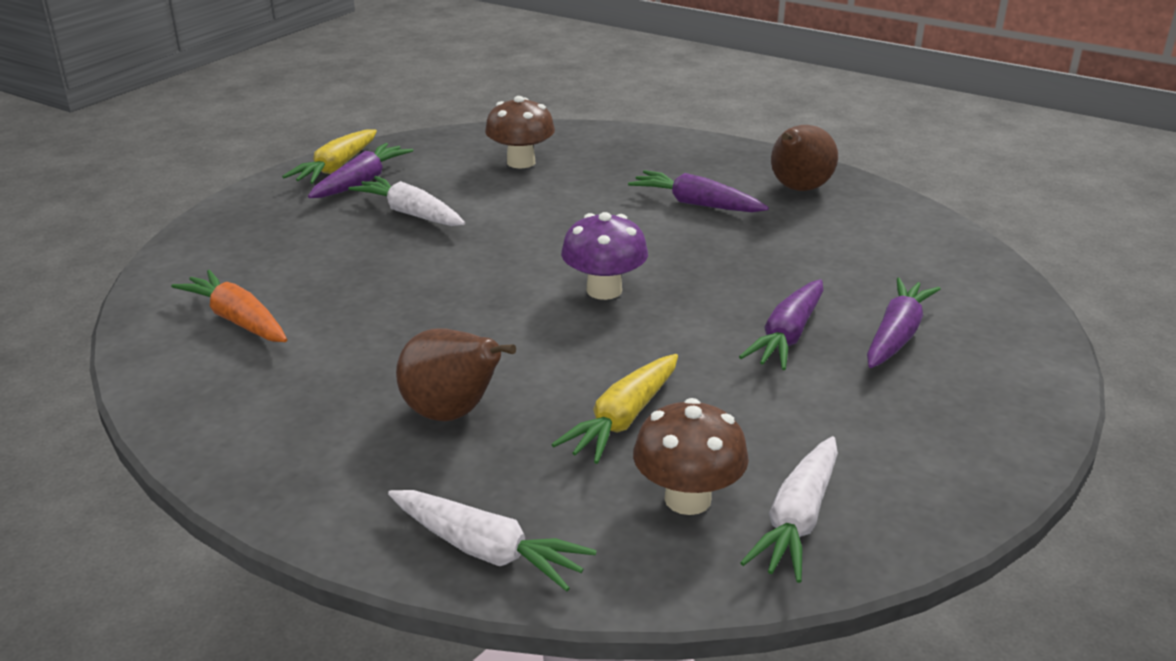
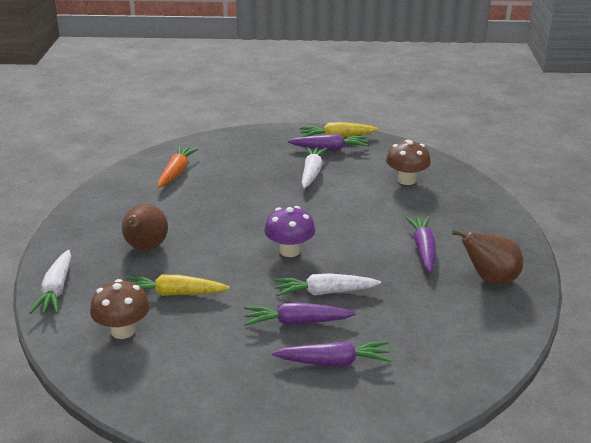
camera: 60 degrees right, 0 degrees up
(797, 520) = (127, 368): white carrot -> white carrot (325, 292)

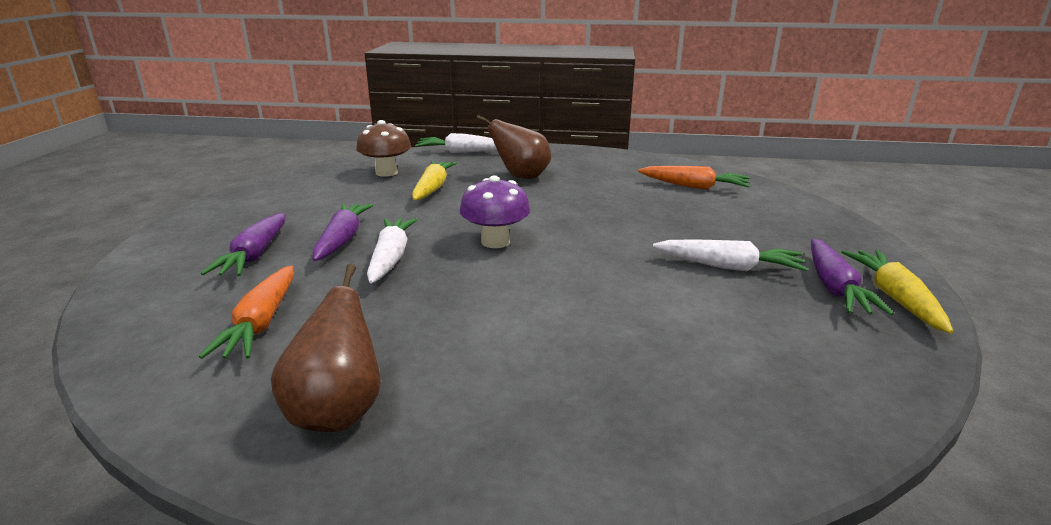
camera: 95 degrees right, 5 degrees down
(406, 180) = (737, 361): brown mushroom -> none
(423, 249) = (468, 347): purple carrot -> none
(427, 327) = (261, 323): none -> orange carrot

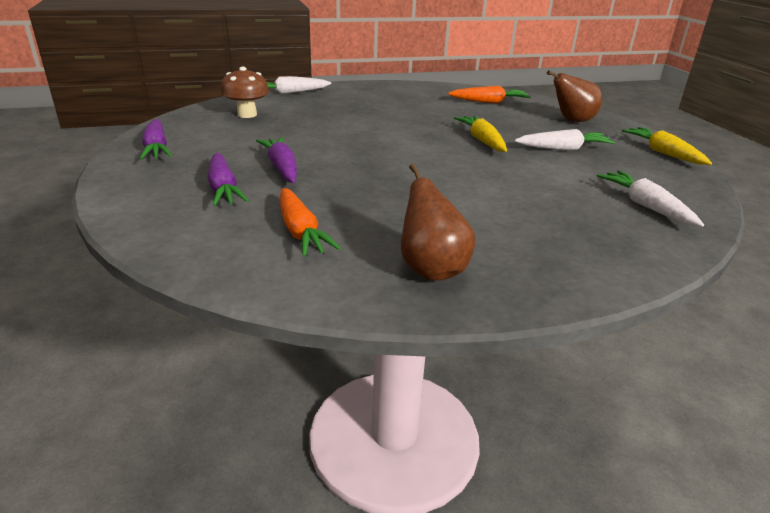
camera: 25 degrees left, 5 degrees up
(391, 258) = (338, 175): white carrot -> white carrot (646, 206)
(433, 188) = (303, 122): yellow carrot -> yellow carrot (482, 141)
(495, 242) = (400, 154): purple mushroom -> none
(521, 177) = (361, 107): brown pear -> brown pear (572, 121)
(834, 287) = (629, 152): purple carrot -> purple carrot (156, 148)

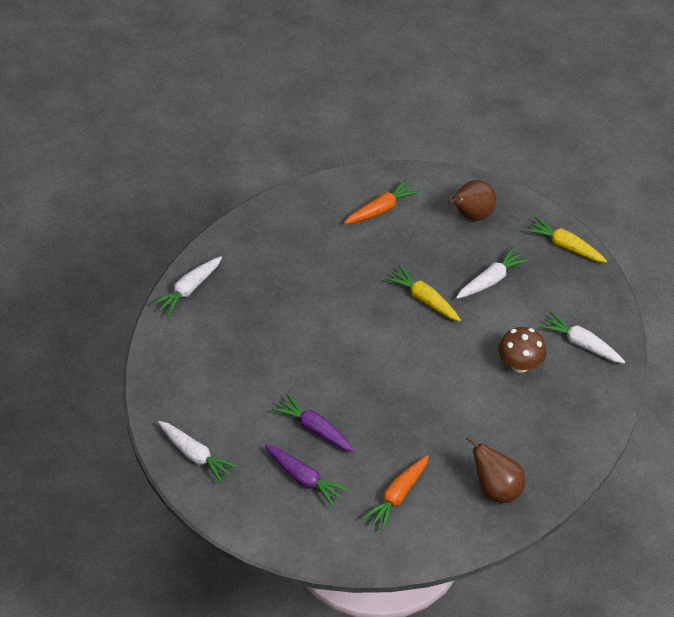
camera: 30 degrees left, 20 degrees up
(156, 148) = (195, 455): purple carrot -> white carrot
(247, 114) = (199, 358): brown mushroom -> brown mushroom (520, 364)
(300, 231) = (397, 496): orange carrot -> orange carrot turned 90 degrees clockwise

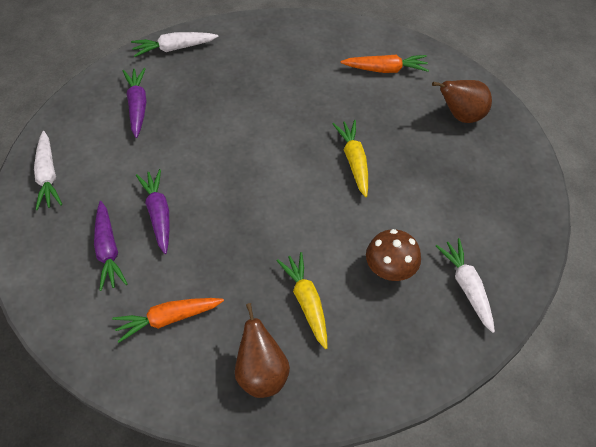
camera: 35 degrees right, 5 degrees up
(209, 356) = (137, 106): none -> purple carrot
(491, 280) = (430, 179): white carrot -> none
(565, 246) = (528, 188): yellow carrot -> yellow carrot (306, 302)

